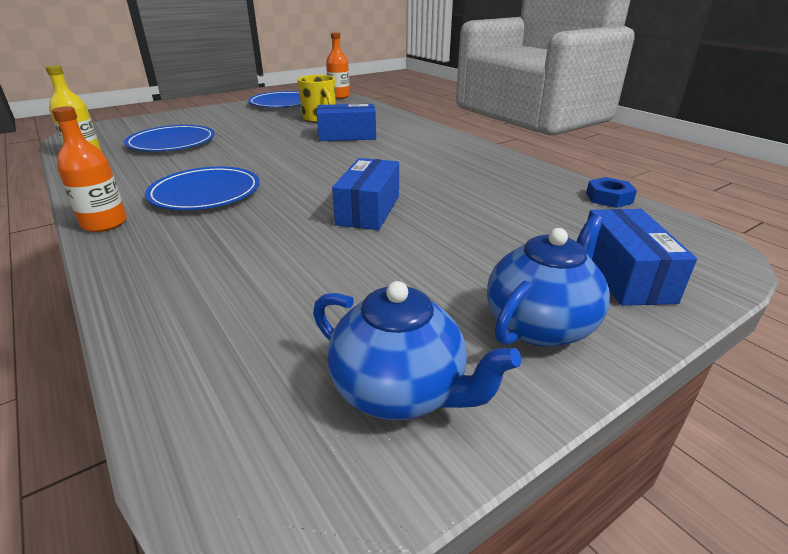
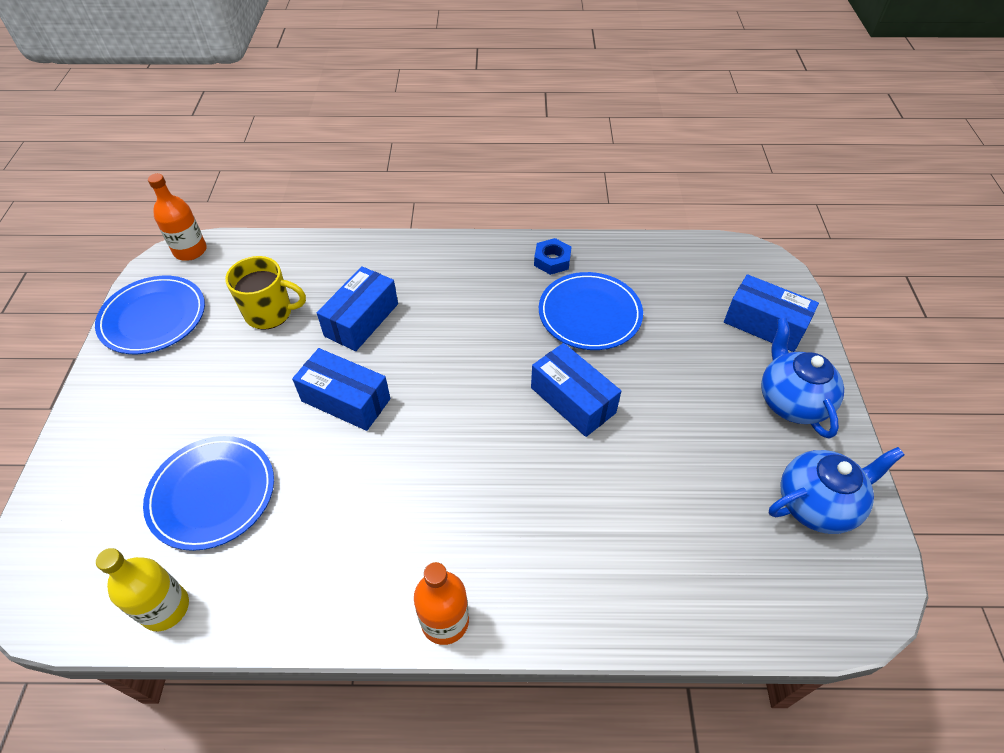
camera: 55 degrees left, 20 degrees up
(205, 193) = (430, 509): blue plate -> blue plate (589, 314)
(275, 149) = (346, 400): none -> blue box
(609, 198) = (660, 249): blue nut -> blue nut (552, 260)

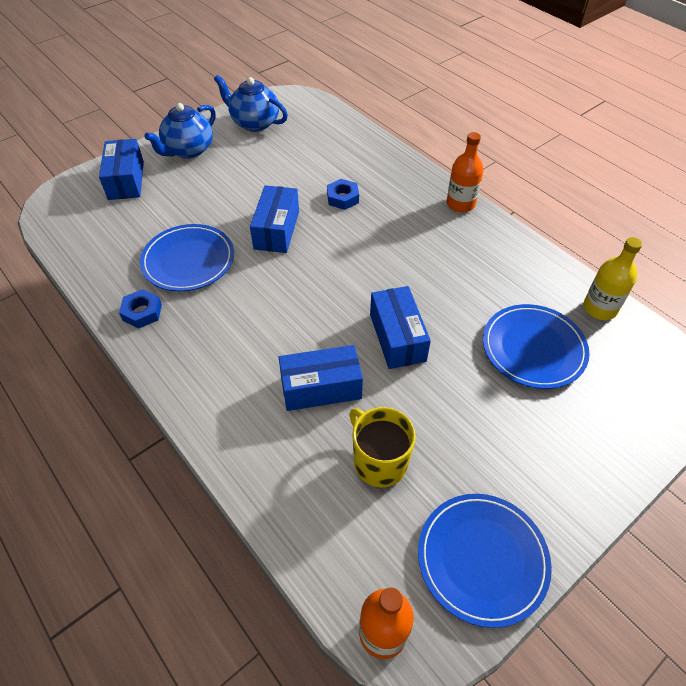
camera: 130 degrees left, 0 degrees up
(572, 495) = (342, 198): none -> blue nut

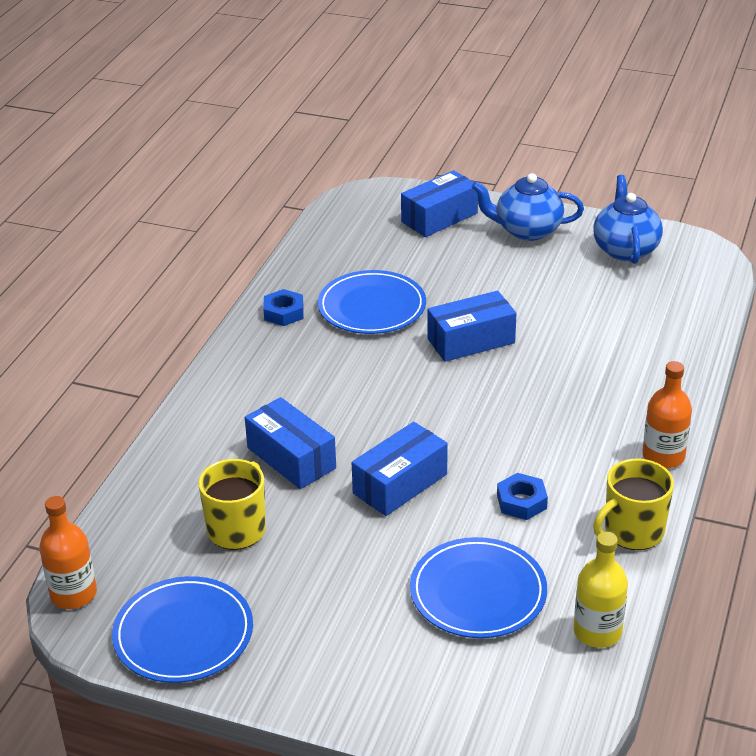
camera: 60 degrees right, 15 degrees down
(342, 198) = (571, 364): blue nut -> blue nut (521, 502)
(519, 249) = (632, 532): none -> yellow mug

